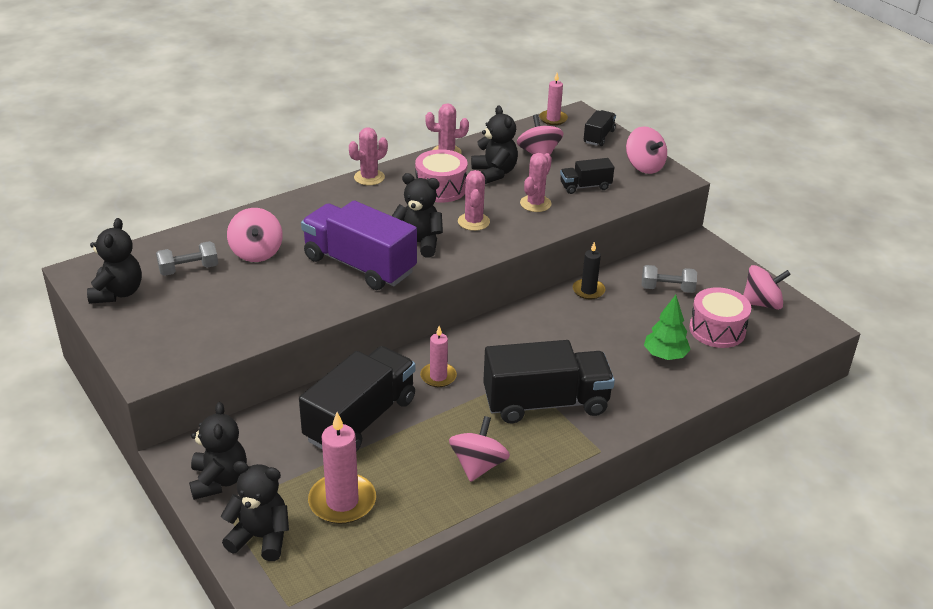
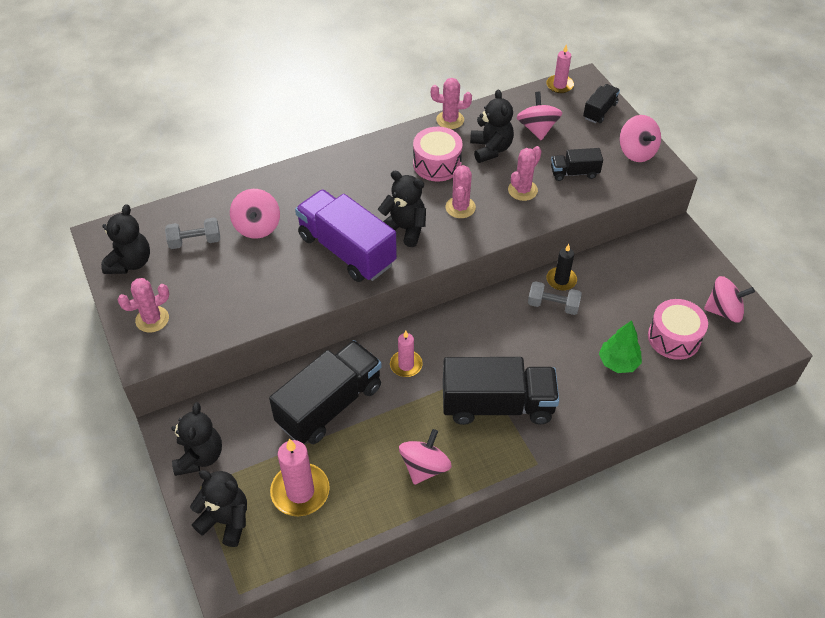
camera: 10 degrees right, 15 degrees up
(369, 177) = (373, 145): pink cactus -> pink cactus (152, 319)
(667, 289) = (636, 285): grey dumbbell -> grey dumbbell (553, 305)

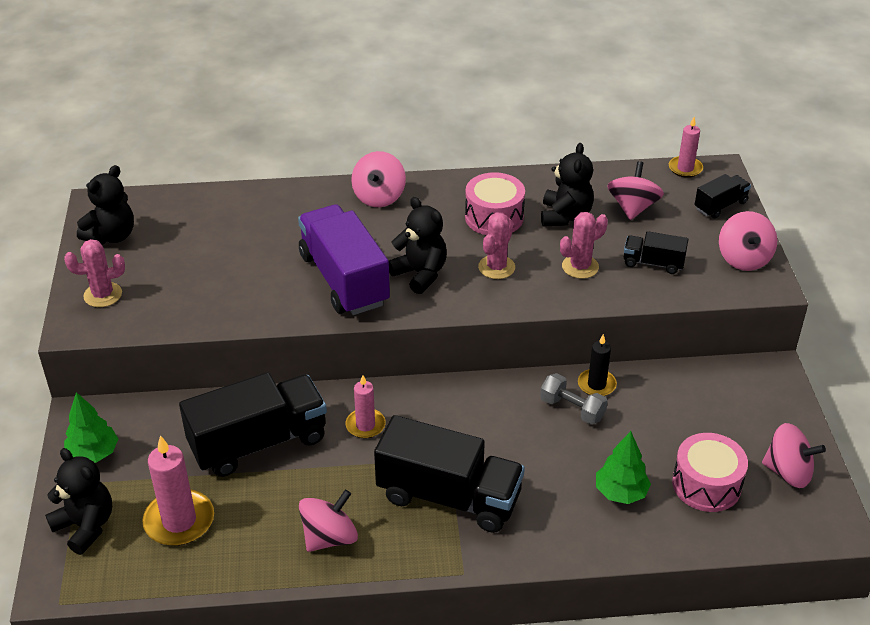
camera: 20 degrees right, 10 degrees down
(195, 241) = (188, 232): grey dumbbell -> none
(199, 456) = (93, 454): black teddy bear -> green tree
(257, 226) = (261, 233): pink spinning top -> pink spinning top (379, 196)
(450, 120) = (534, 176): pink cactus -> none

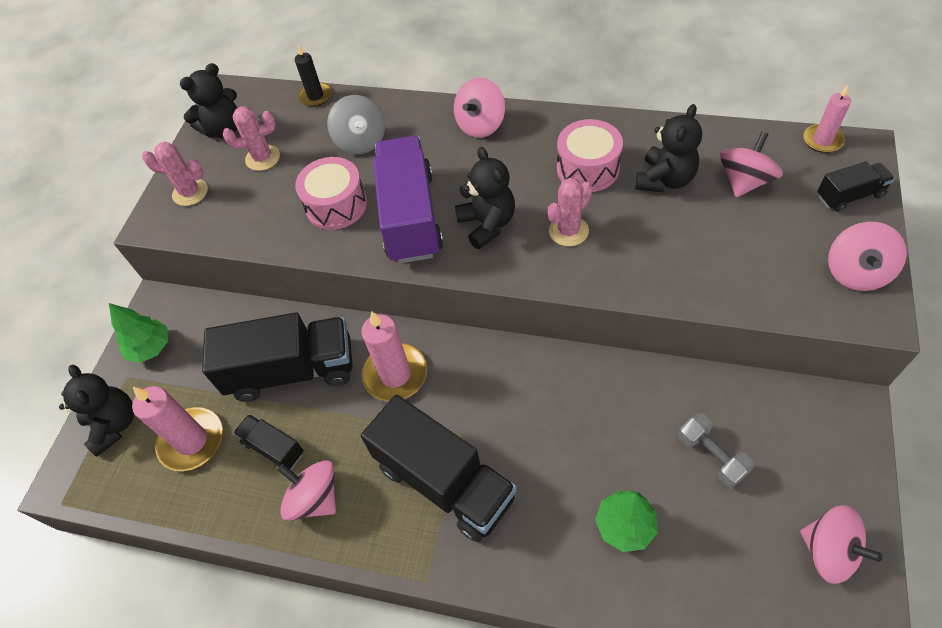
camera: 25 degrees right, 15 degrees up
(265, 226) = (361, 141): none -> grey spinning top
(329, 537) = (315, 498): pink spinning top -> pink spinning top turned 120 degrees counterclockwise
(365, 425) = (395, 374): pink candle -> pink candle, size x1.64
(572, 409) = (607, 405): grey dumbbell -> grey dumbbell (711, 456)
(580, 267) = (659, 247): pink cactus -> pink cactus (263, 158)
(596, 384) = (644, 380): black candle -> black candle (315, 96)
(653, 263) = (744, 258): black truck -> black truck (273, 448)
(706, 484) = (725, 542): pink drum -> pink drum (336, 205)

